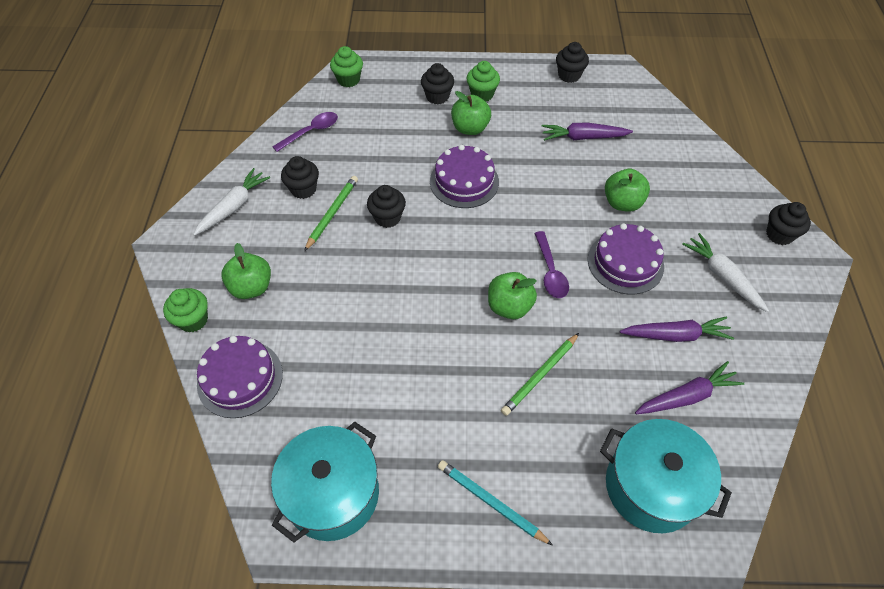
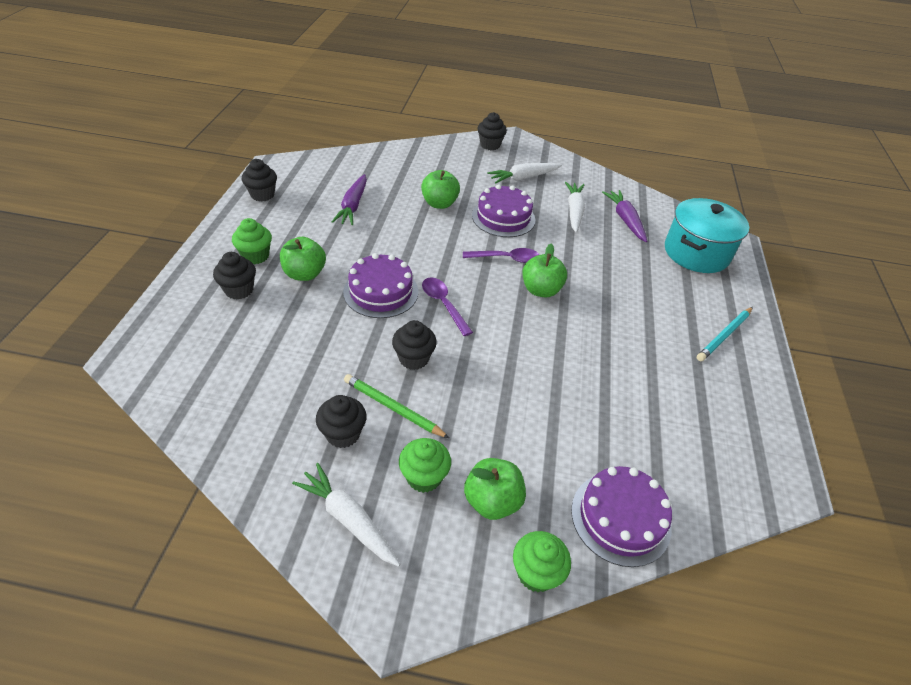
camera: 85 degrees left, 10 degrees down
(311, 132) = (238, 417): purple spoon -> purple spoon (443, 304)
(332, 494) = (738, 440): turquoise pot -> none
(348, 80) = (155, 366): green cupcake -> green cupcake (424, 477)
(540, 375) = (610, 286): green pencil -> none
(675, 335) = (574, 211): purple carrot -> white carrot

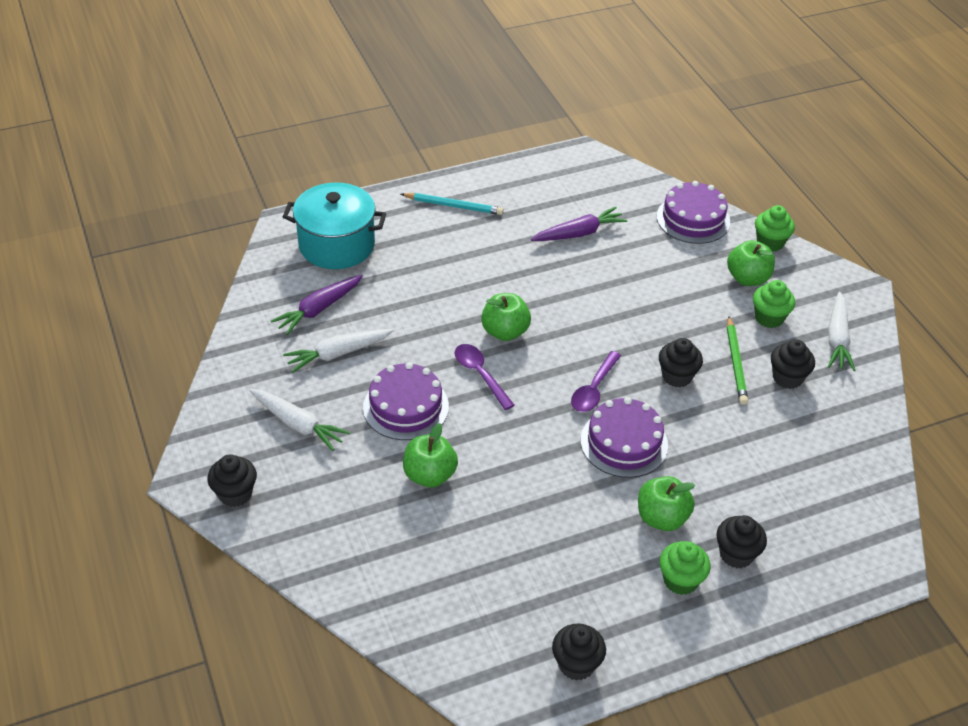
camera: 120 degrees left, 0 degrees up
(353, 206) = (510, 554): purple carrot -> purple carrot (579, 233)

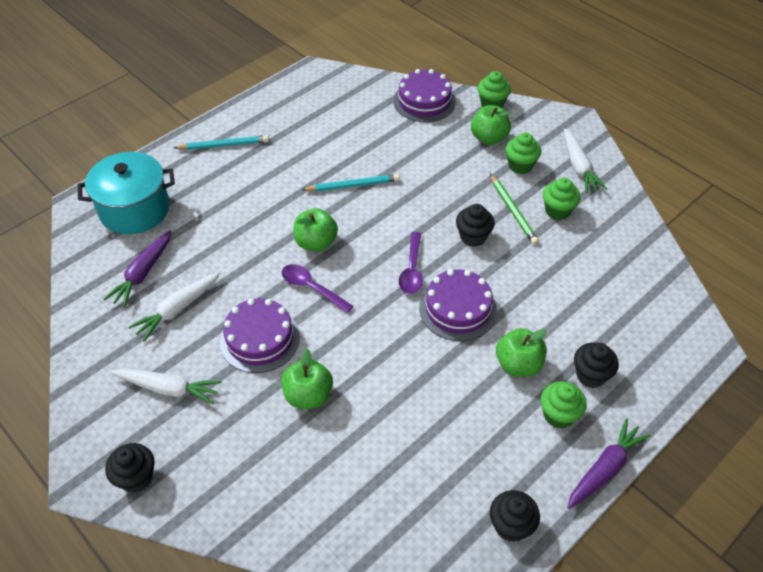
camera: 20 degrees left, 5 degrees up
(571, 285) = (353, 185): none -> turquoise pencil
(579, 233) = (339, 139): purple carrot -> purple carrot (604, 469)
(787, 378) = (557, 211): black cupcake -> green cupcake

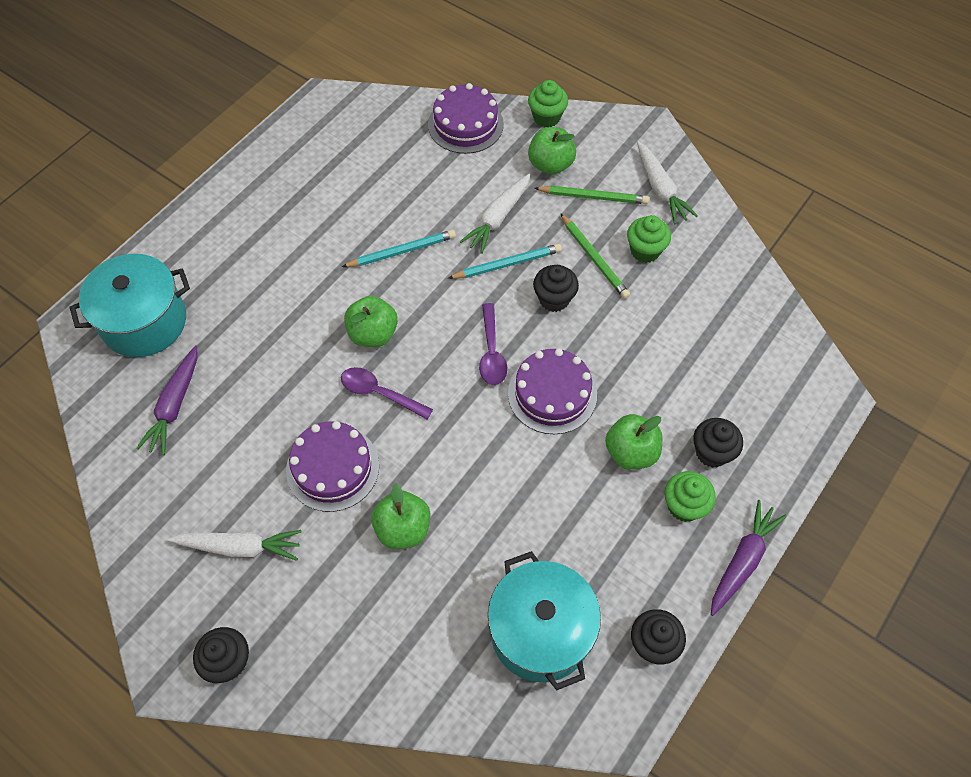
camera: 10 degrees left, 10 degrees up
(178, 309) = (228, 445): white carrot -> white carrot (498, 218)
(224, 145) = (234, 218): turquoise pencil -> turquoise pencil (507, 264)
(411, 498) = (540, 631): none -> turquoise pot
(520, 165) = (593, 197): green cupcake -> green pencil

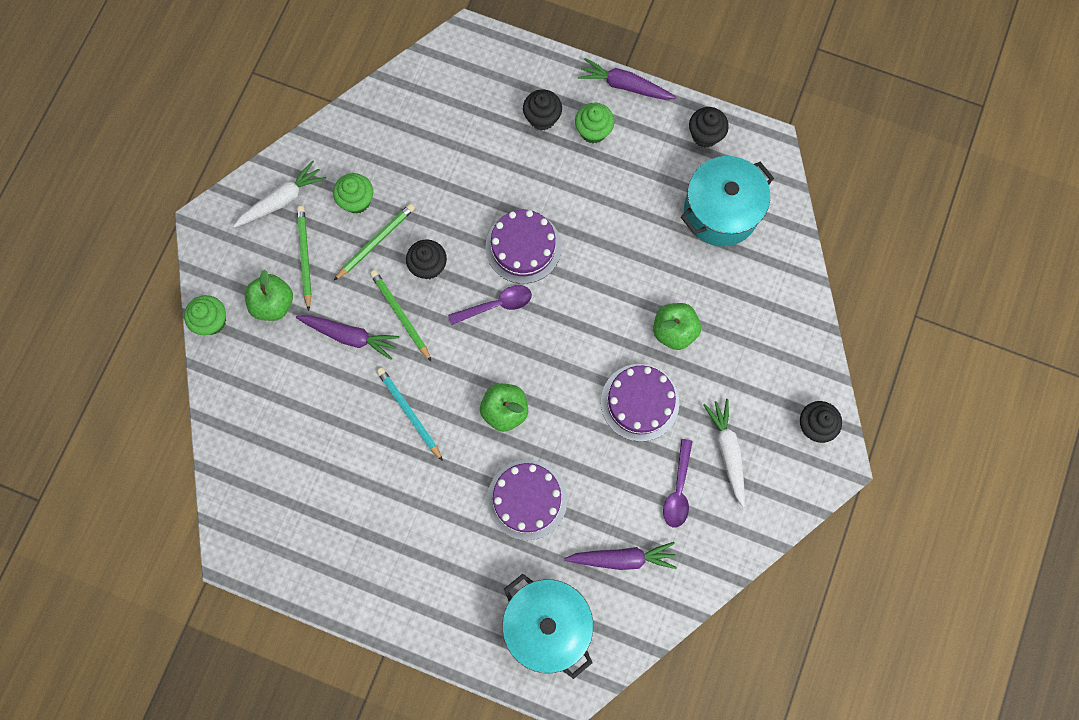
camera: 105 degrees left, 15 degrees up
(379, 393) = (561, 386): purple spoon -> purple spoon (678, 490)
(465, 124) = (238, 397): purple cake -> purple cake (527, 499)
(498, 218) = (350, 336): white carrot -> purple carrot
(507, 264) = (400, 315): turquoise pencil -> green pencil
(631, 452) = (559, 177): green apple -> none

